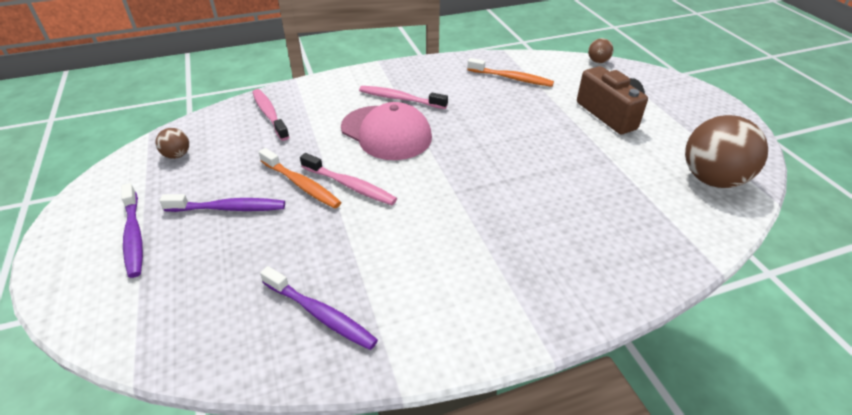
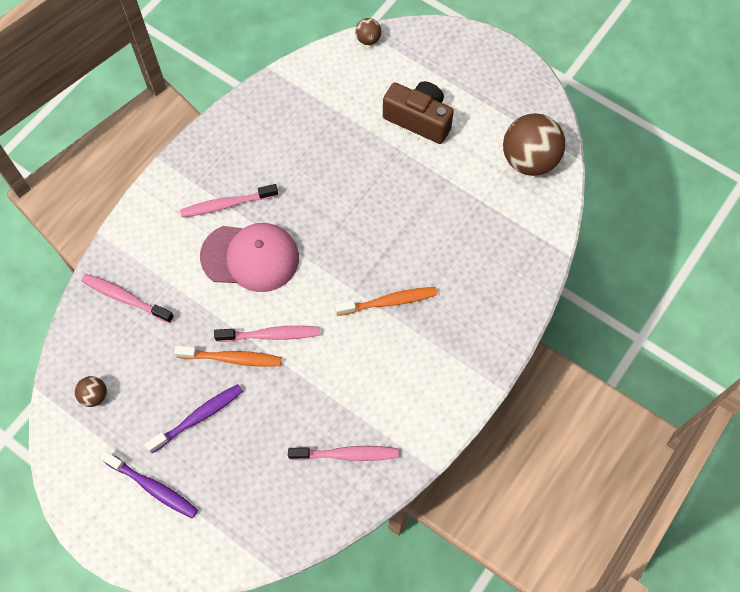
camera: 35 degrees left, 25 degrees up
(320, 314) = (347, 454): purple toothbrush -> pink toothbrush
(511, 78) = (306, 113): orange toothbrush -> orange toothbrush (389, 302)

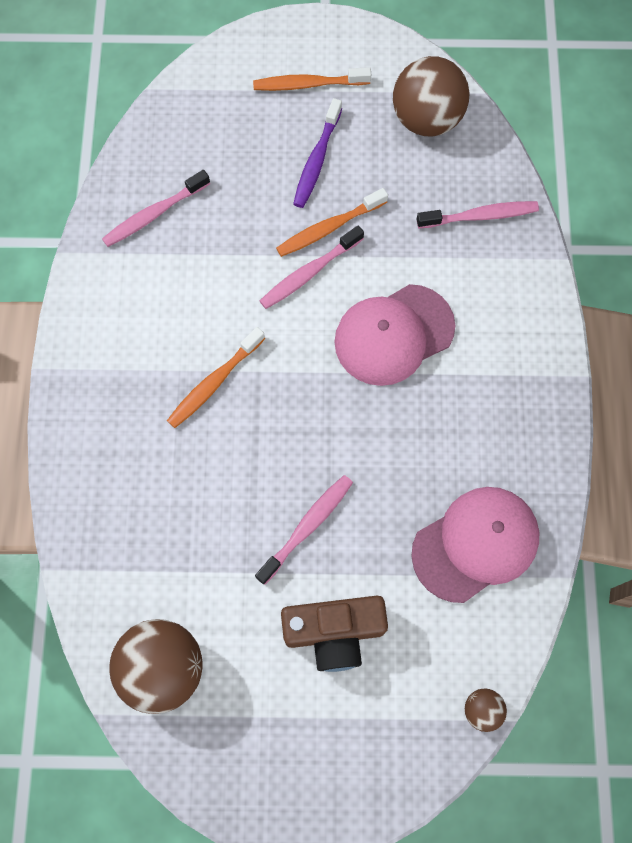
camera: 145 degrees right, 5 degrees up
(94, 395) = (426, 119): brown ball -> brown ball, size x2.18
(153, 487) = (308, 84): purple toothbrush -> orange toothbrush
(227, 204) = (466, 374): pink toothbrush -> pink toothbrush (307, 527)
(304, 113) = (475, 544): none -> pink cap

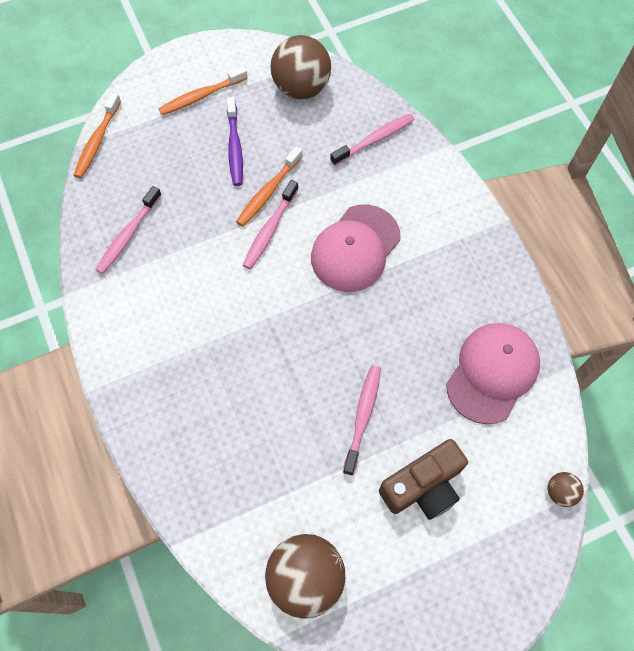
camera: 25 degrees left, 5 degrees down
(214, 382) = (237, 340): orange toothbrush -> orange toothbrush (97, 141)

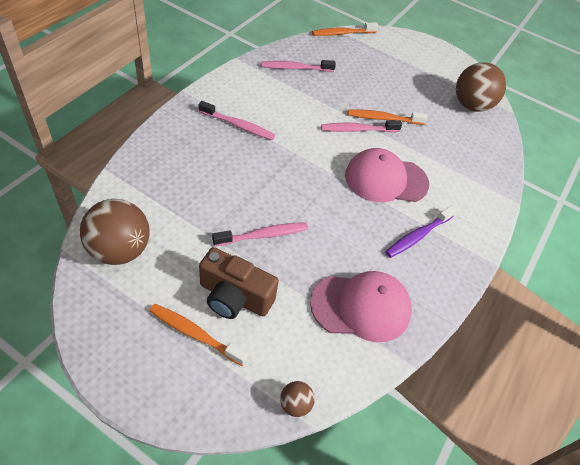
camera: 50 degrees right, 15 degrees down
(201, 96) = (415, 63): orange toothbrush -> orange toothbrush (195, 334)
(235, 147) = (398, 91): purple toothbrush -> purple toothbrush (418, 236)
(374, 139) = (475, 157): pink toothbrush -> pink toothbrush (238, 126)

